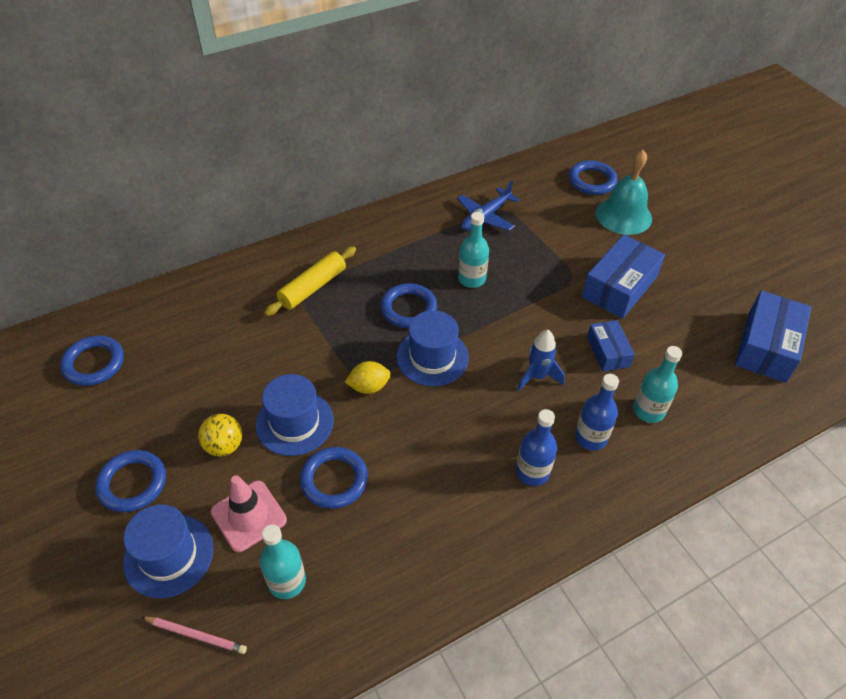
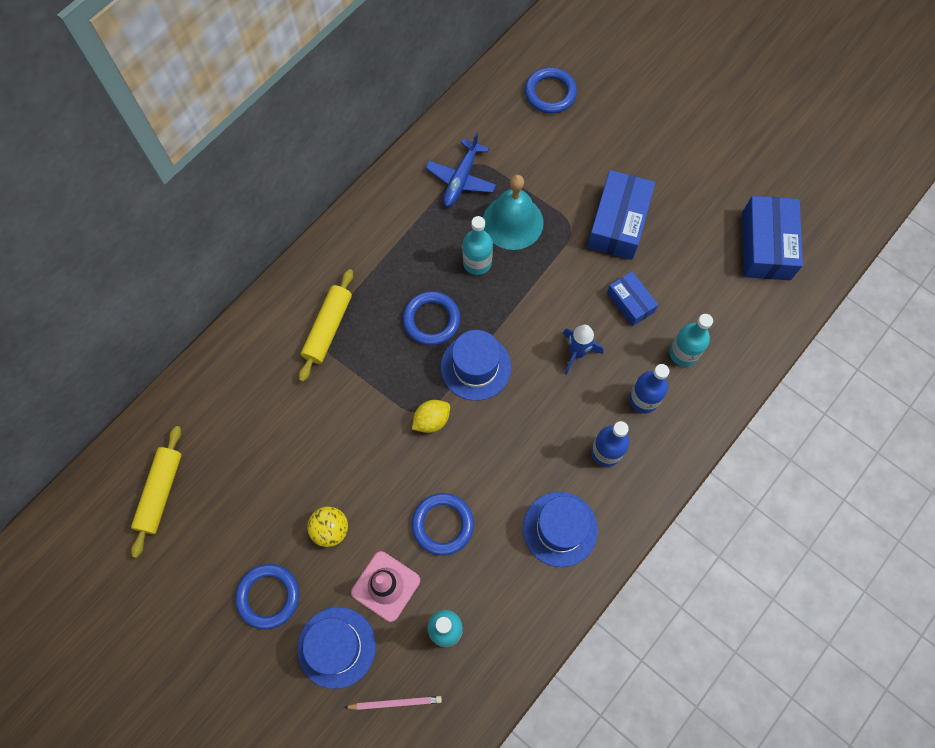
camera: 20 degrees left, 20 degrees up
(94, 363) = (160, 492): blue ring -> yellow rolling pin
(294, 422) = (382, 482): blue hat -> blue hat (560, 529)
(623, 215) = (595, 130): turquoise bell -> turquoise bell (513, 222)

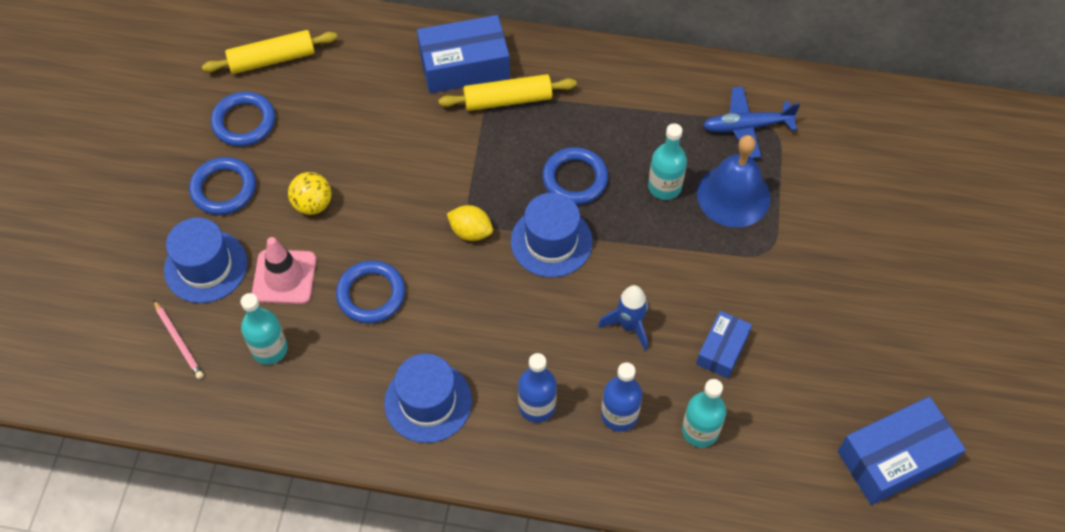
camera: 60 degrees right, 10 degrees down
(513, 222) = (733, 195): turquoise bell -> blue bell
(550, 93) = (911, 155): blue ring -> blue ring (244, 122)
(618, 223) = (807, 293): blue box -> blue box (464, 65)

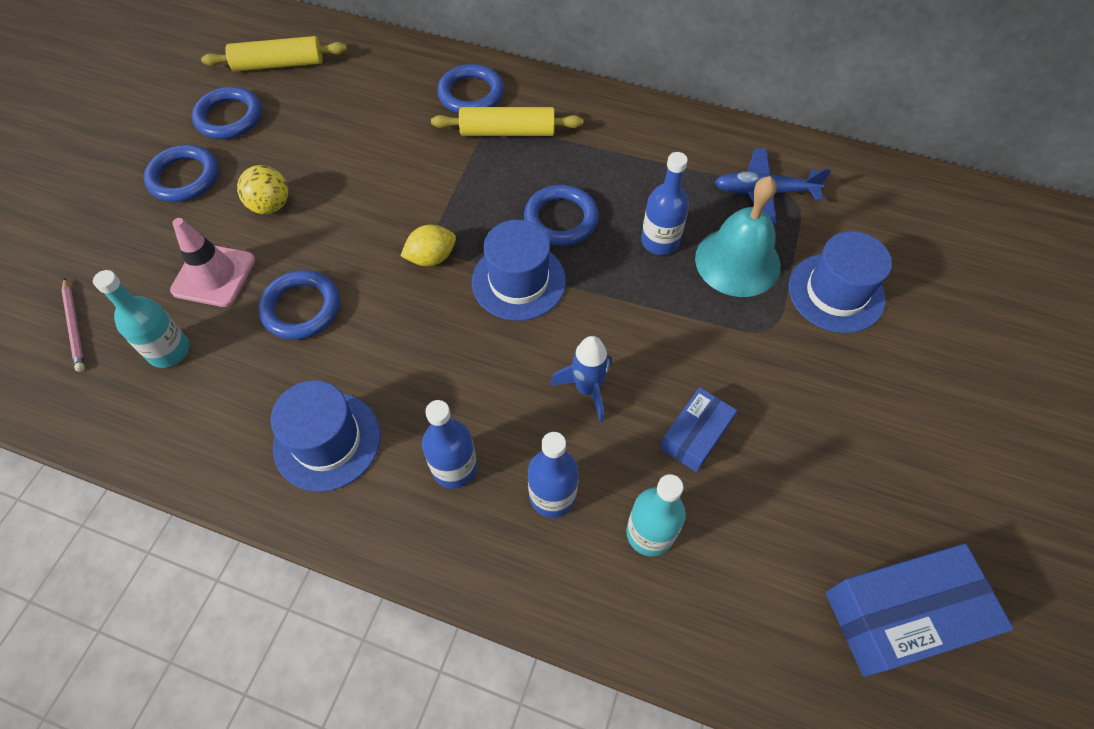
camera: 10 degrees right, 0 degrees up
(206, 266) = (135, 252): blue hat -> blue hat (836, 293)
(464, 65) = (471, 94): blue box -> blue ring
(471, 232) = (431, 258): yellow lemon -> yellow lemon turned 60 degrees counterclockwise
(664, 187) = (660, 241): turquoise bottle -> blue bottle
(733, 195) = (737, 261): blue bell -> turquoise bell

